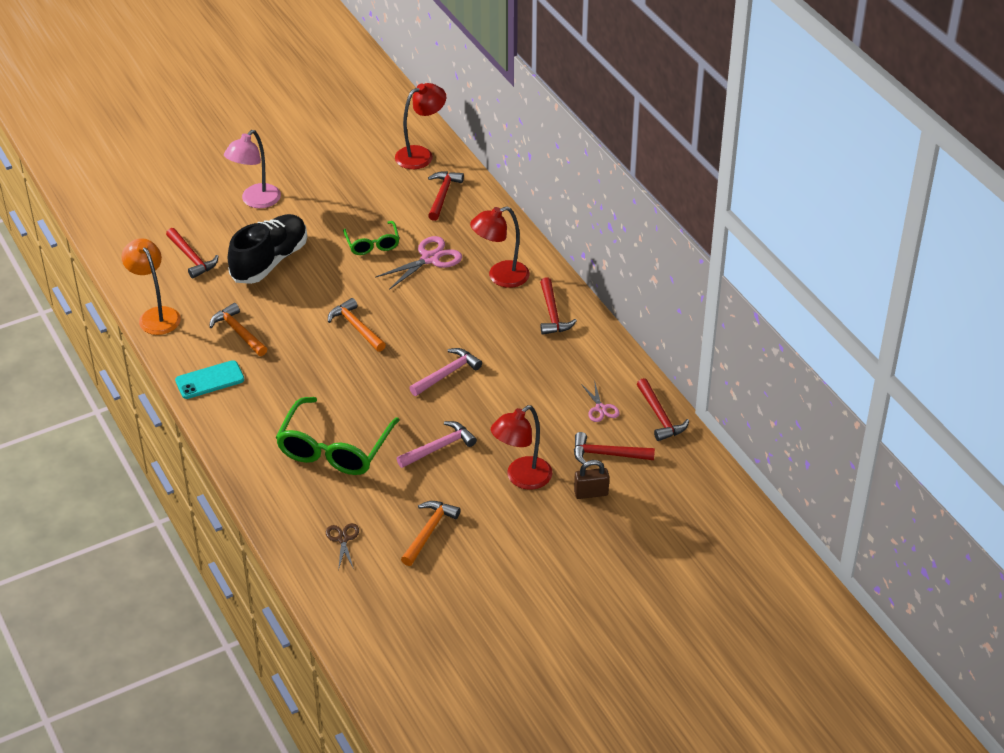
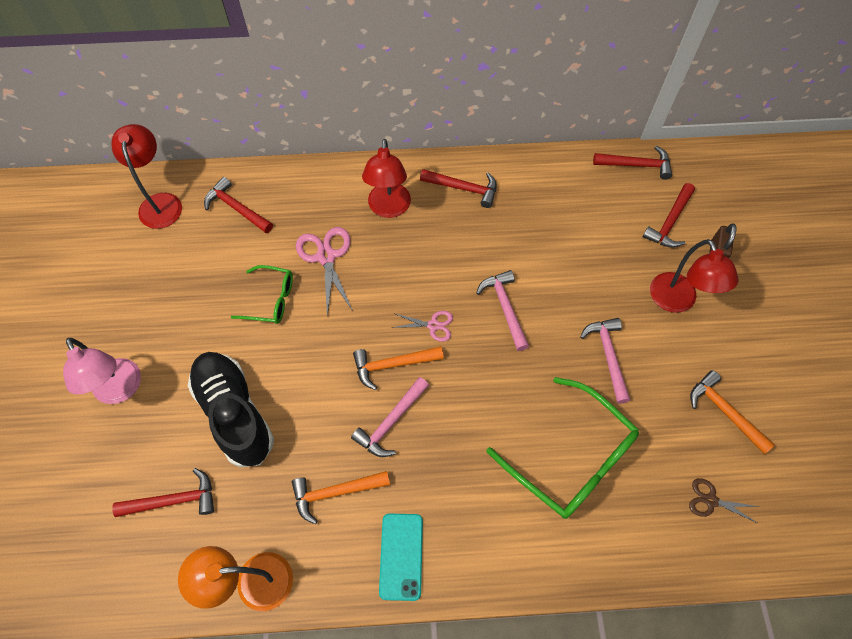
camera: 65 degrees left, 20 degrees up
(308, 342) = (391, 422): none -> pink hammer
(600, 408) = (608, 203): pink scissors -> pink scissors (433, 325)

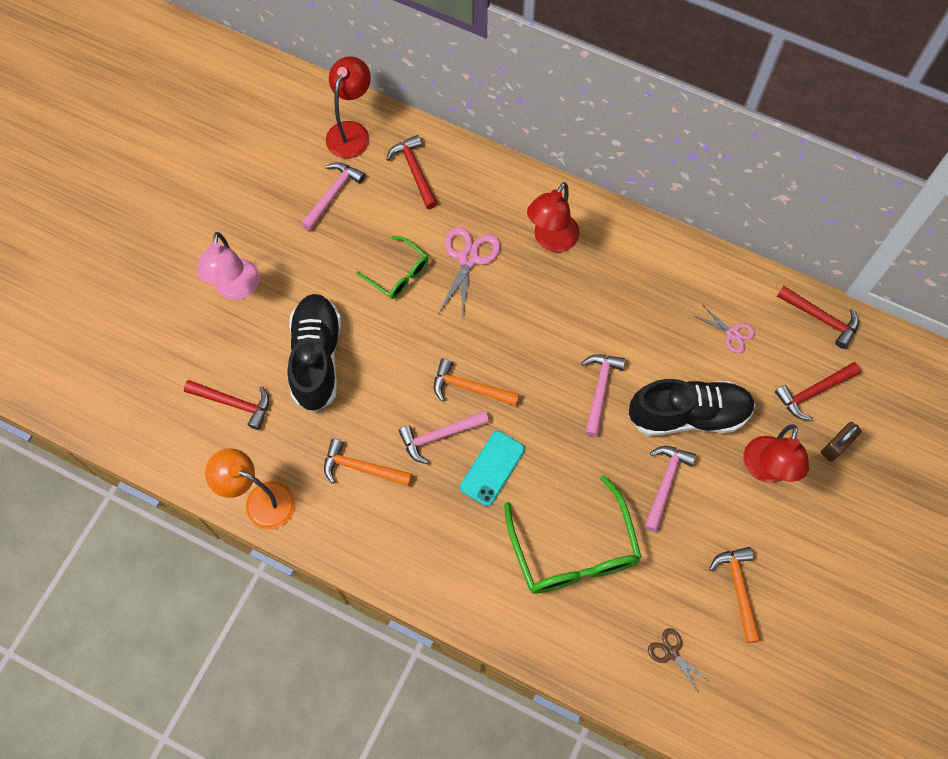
camera: 30 degrees right, 5 degrees up
(171, 262) = (333, 194): none -> pink hammer
(401, 556) = (385, 547): turquoise phone -> turquoise phone (492, 468)
(433, 325) = (526, 372): pink scissors -> pink scissors (732, 333)
(463, 188) = (633, 256): red hammer -> none
(588, 290) = (688, 415): none -> black shoe

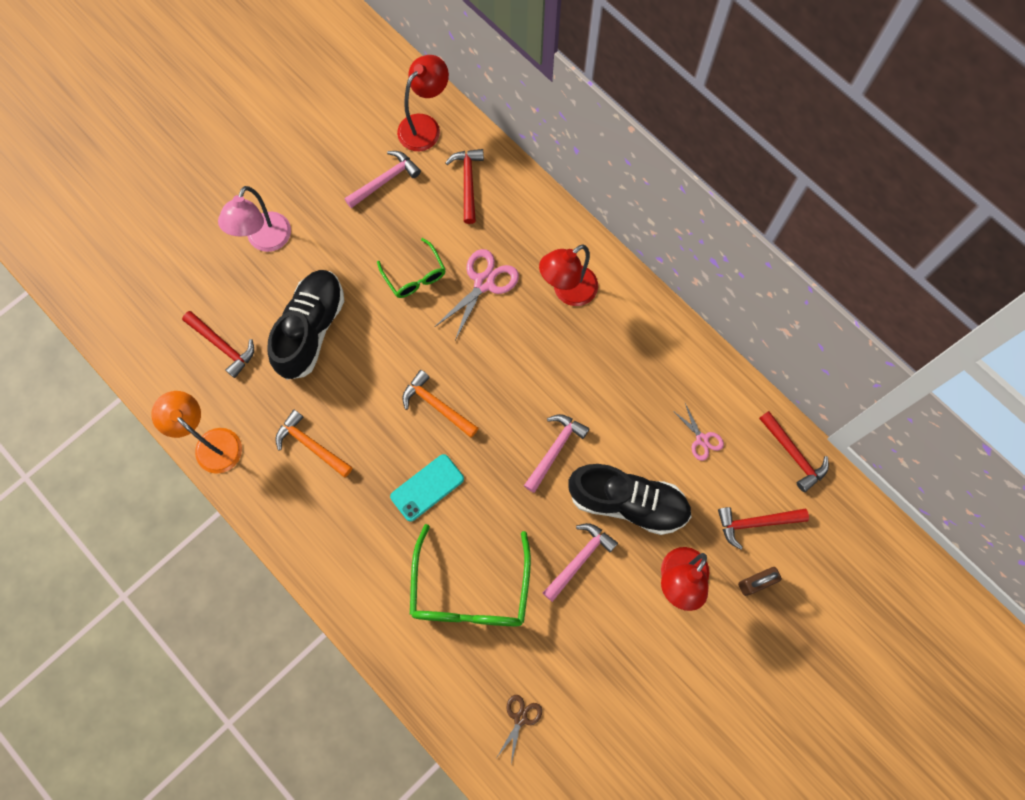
camera: 20 degrees right, 5 degrees up
(440, 436) = (392, 440): pink hammer -> none
(671, 652) = (520, 718): brown scissors -> brown scissors turned 45 degrees clockwise
(738, 589) = (606, 683): orange hammer -> none

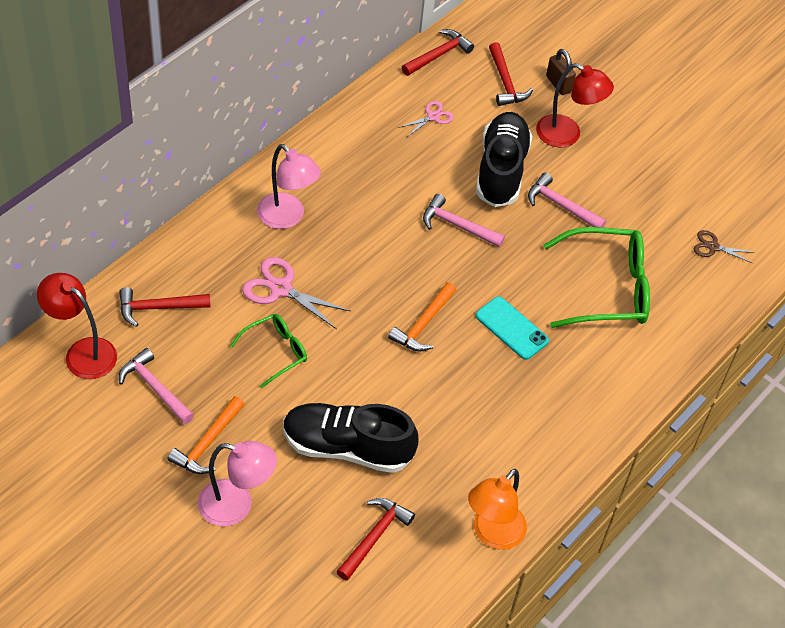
camera: 100 degrees left, 20 degrees down
(311, 445) = (481, 435): orange hammer -> orange hammer (207, 443)
(567, 291) = (287, 217): red lamp -> pink lamp

